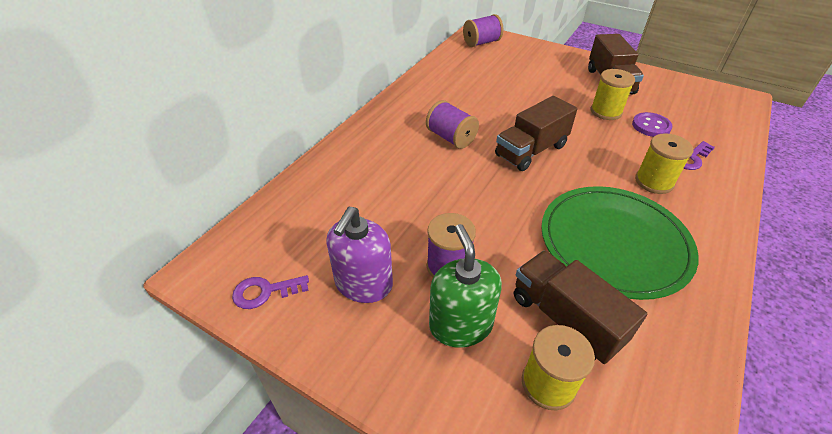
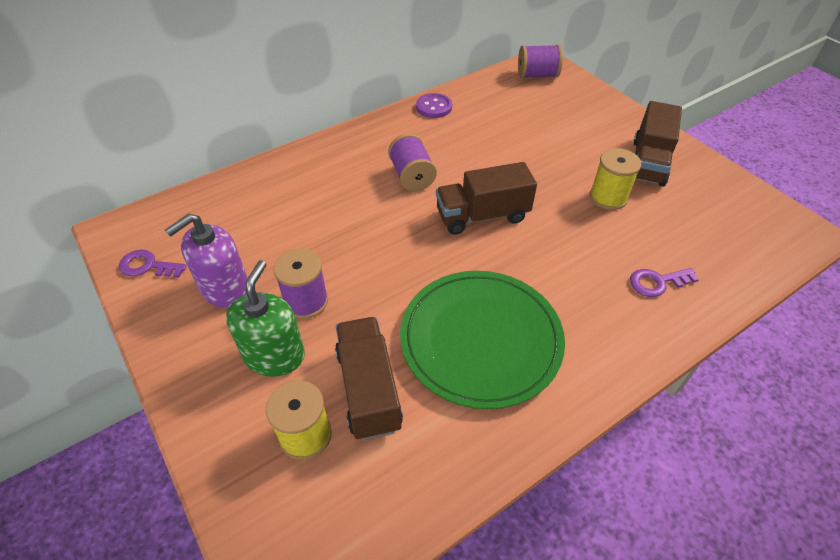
camera: 25 degrees right, 5 degrees up
(651, 126) = (646, 231): purple button -> purple button (434, 107)
(654, 182) = (586, 293): yellow spool -> none

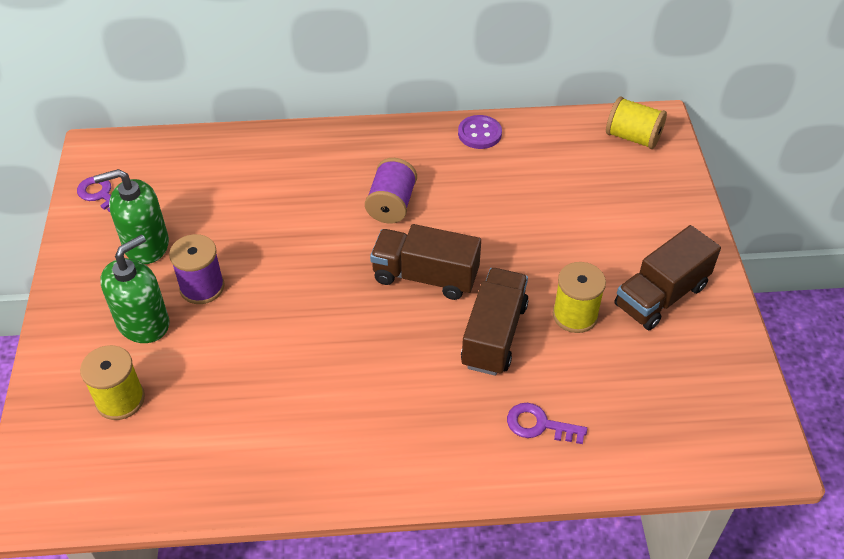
camera: 30 degrees right, 0 degrees up
(225, 289) = (146, 245): purple soap dispenser -> green soap dispenser
(368, 389) = (194, 388): brown truck -> brown truck (494, 335)
(481, 339) = (321, 394): green plate -> none
(537, 75) = (633, 137): purple spool -> yellow spool

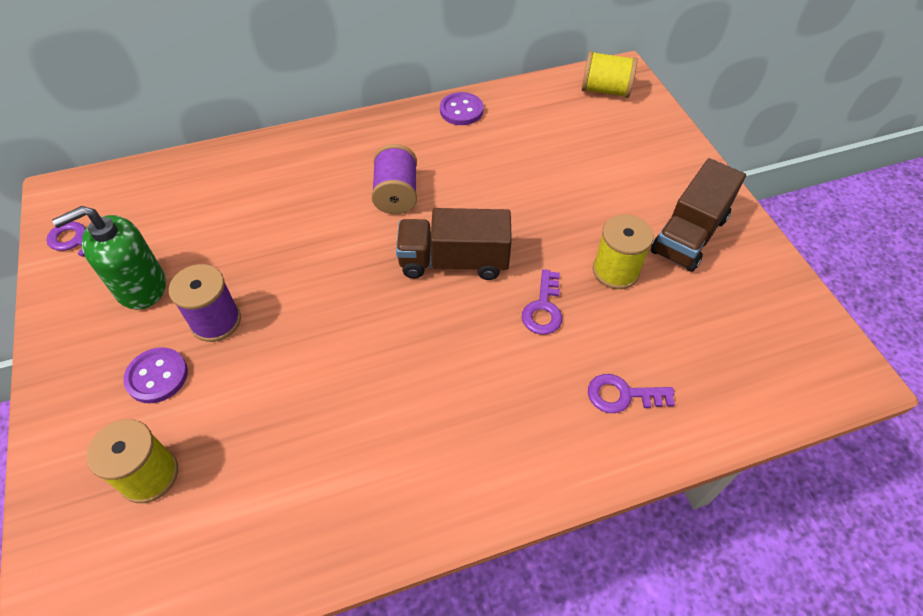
camera: 15 degrees left, 5 degrees up
(143, 323) = (157, 376): green soap dispenser -> purple button
(494, 335) = (543, 308): brown truck -> purple key

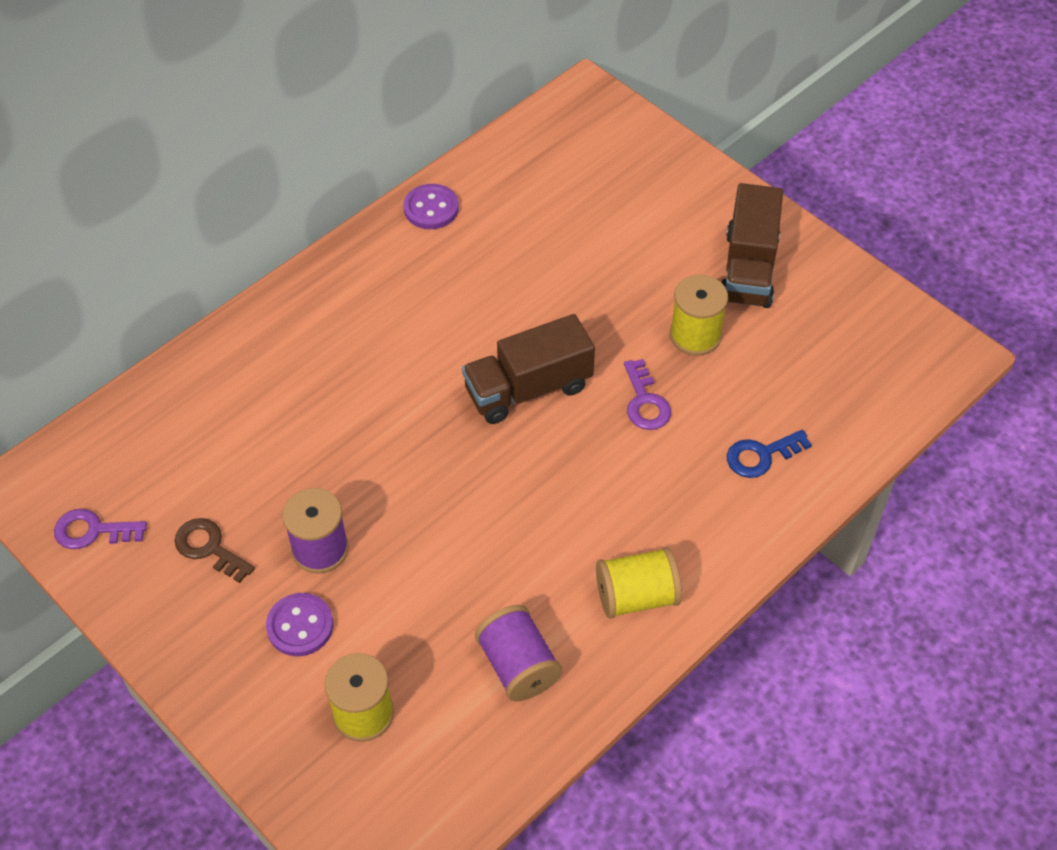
camera: 25 degrees left, 0 degrees up
(140, 287) = (209, 548): green soap dispenser -> brown key
(396, 194) = (421, 338): purple spool -> purple spool (518, 665)
(605, 90) = (579, 124): yellow spool -> yellow spool (636, 596)
(622, 395) = (761, 455): purple key -> blue key

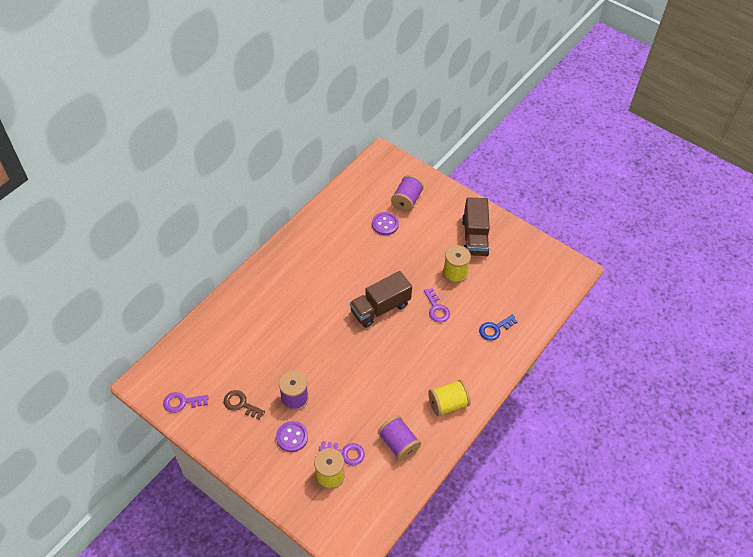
camera: 10 degrees left, 0 degrees up
(404, 671) = (345, 453): none -> purple key
(431, 208) = (317, 222): purple button -> purple button (385, 224)
(619, 184) = (406, 200): none -> purple spool

